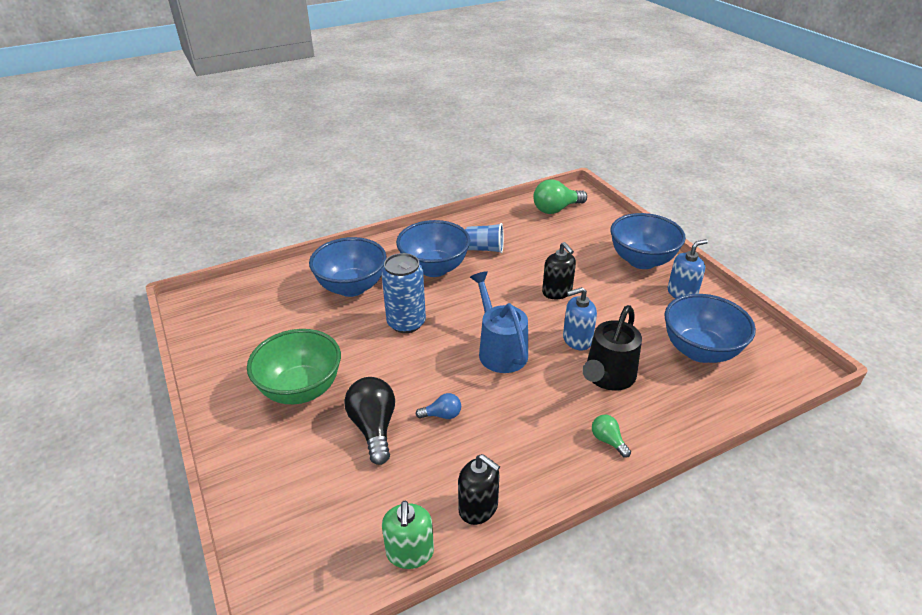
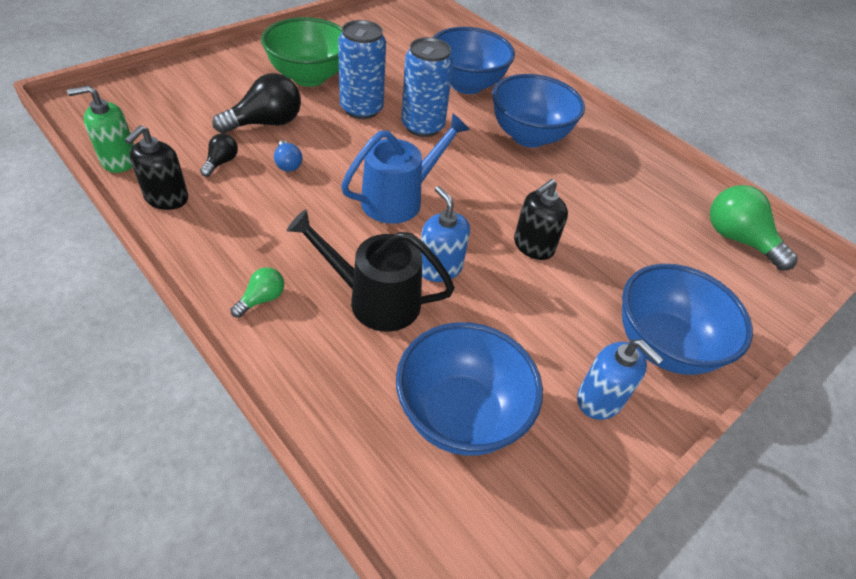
camera: 70 degrees right, 10 degrees up
(369, 357) = (361, 109): none -> blue can
(430, 464) = (221, 162): none -> black light bulb
(484, 249) = (591, 173): blue cup -> none

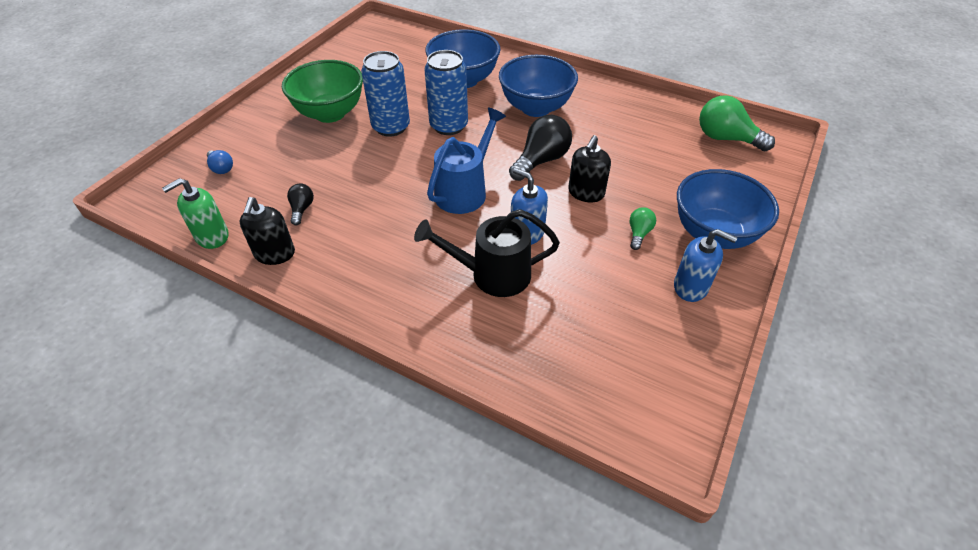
camera: 15 degrees left, 0 degrees up
(262, 299) = (405, 305): green light bulb -> green light bulb (639, 233)
(266, 123) = (318, 164): black light bulb -> black light bulb (541, 160)
(288, 164) = (358, 192): blue light bulb -> blue light bulb (221, 168)
(460, 415) = (602, 334): blue bowl -> none

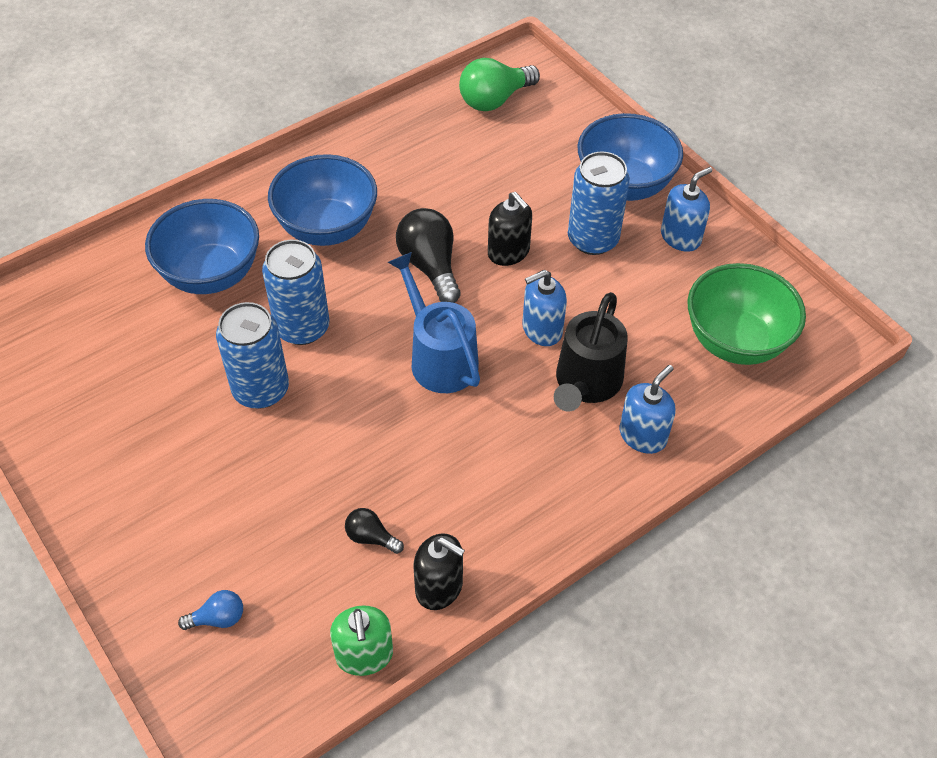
camera: 65 degrees left, 5 degrees up
(330, 113) = (176, 451): green bowl -> green bowl (735, 341)
(462, 325) = (643, 435): none -> blue soap dispenser
(639, 233) = (593, 239): green light bulb -> blue can

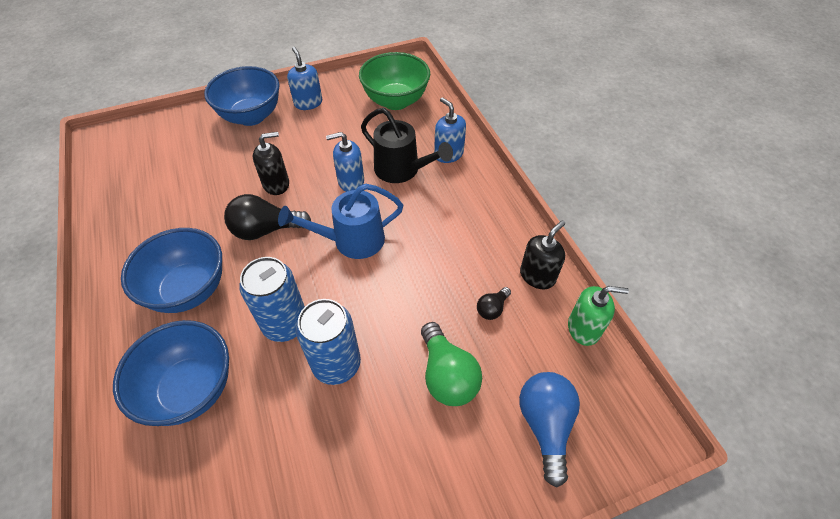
camera: 75 degrees left, 0 degrees up
(218, 618) = (545, 425): blue light bulb -> blue light bulb, size x1.92
(494, 100) = (125, 161): green light bulb -> green light bulb (447, 375)
(542, 329) = (351, 181): blue soap dispenser -> blue soap dispenser turned 90 degrees clockwise
(593, 239) = (288, 141): blue can -> none

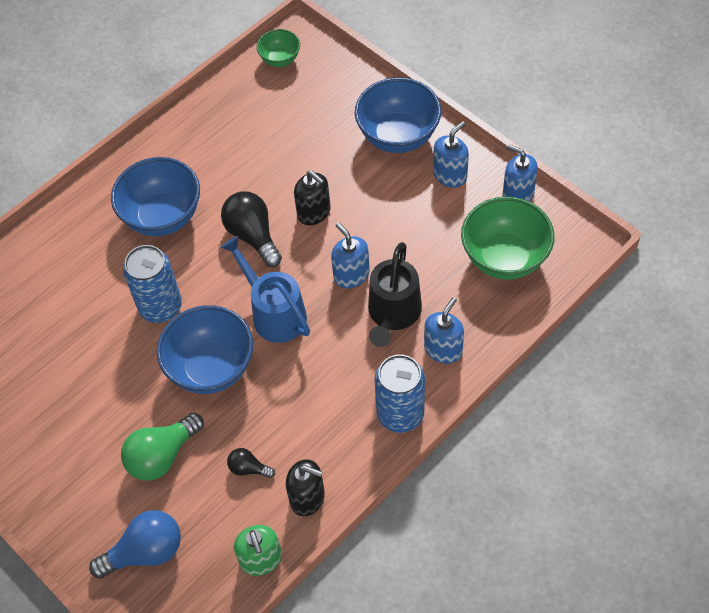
camera: 70 degrees right, 5 degrees up
(110, 156) = (280, 59): none -> green bowl
(191, 389) = (77, 274): blue bowl -> blue bowl (211, 368)
(336, 364) = (138, 365): blue can -> blue can (400, 414)
(351, 79) = (517, 194): none -> blue soap dispenser

